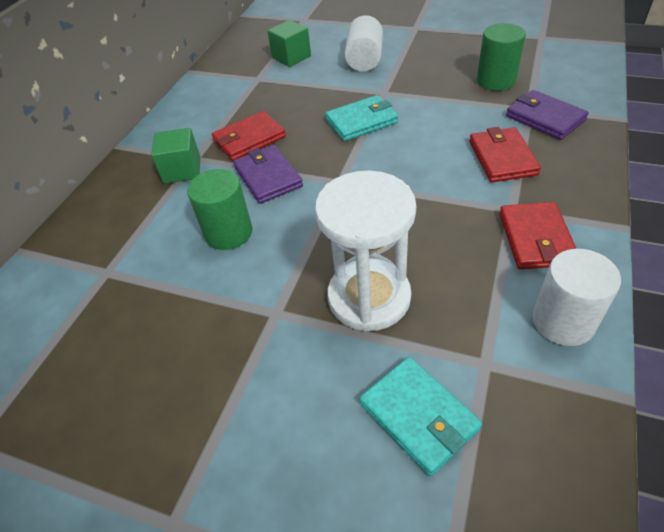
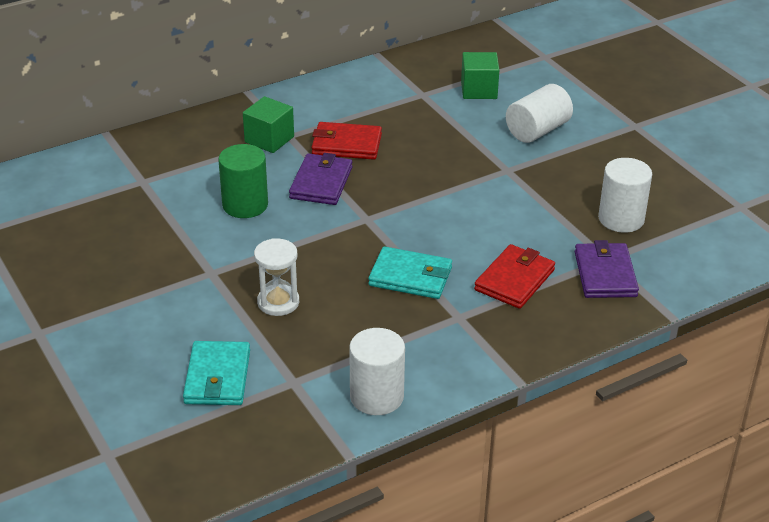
camera: 35 degrees right, 10 degrees down
(361, 121) = (451, 183): turquoise wallet -> turquoise wallet (410, 277)
(369, 297) = (278, 302): white hourglass -> white hourglass, size x0.57
(496, 80) = (621, 219): green cylinder -> white cylinder
(536, 239) = (442, 345): red wallet -> none

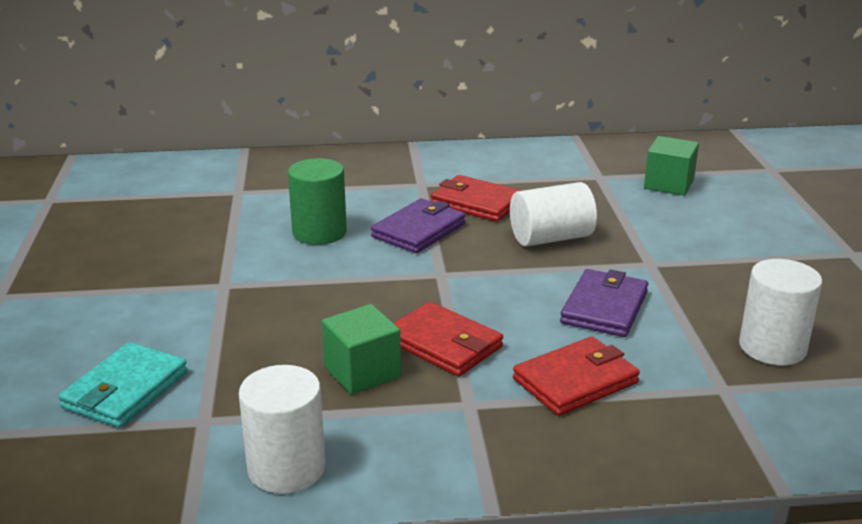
camera: 25 degrees right, 10 degrees down
(269, 139) = (398, 183): green cube -> green cube (362, 372)
(278, 302) = (267, 331): white hourglass -> none
(410, 277) = (444, 344): turquoise wallet -> red wallet
(537, 130) = (716, 233): white cylinder -> white cylinder (551, 238)
(605, 274) = (709, 406): purple wallet -> purple wallet (604, 307)

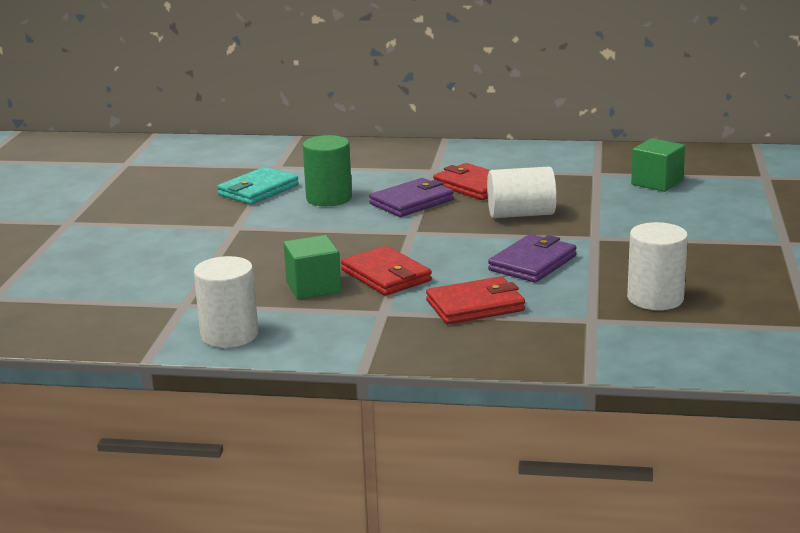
camera: 15 degrees right, 5 degrees down
(125, 390) = (136, 283): turquoise wallet -> turquoise wallet (258, 190)

